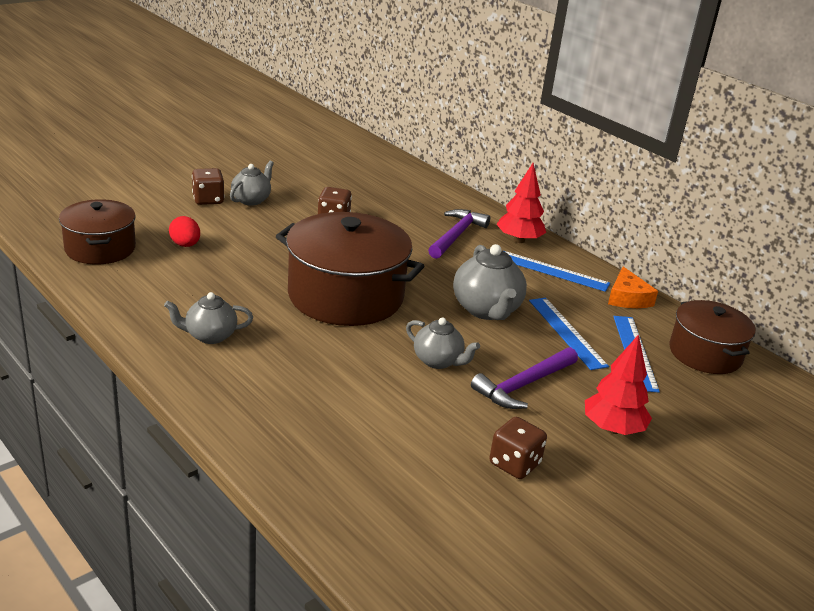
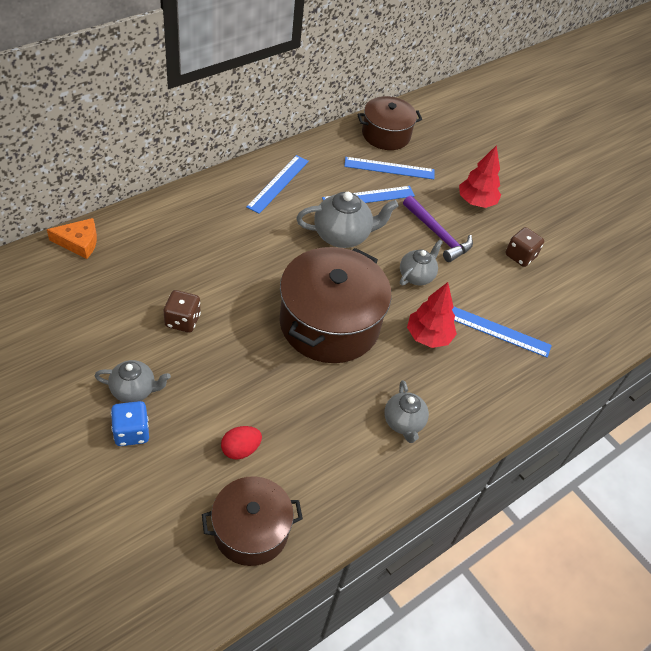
camera: 90 degrees left, 20 degrees up
(208, 200) = (131, 432): brown dice -> blue dice
(251, 200) = (134, 390): grey teapot -> grey teapot turned 150 degrees clockwise
(357, 424) = (498, 331): none -> blue ruler
(457, 235) = (216, 232): purple hammer -> none
(519, 240) = (225, 192): red tree -> red tree (428, 336)
(627, 298) = (317, 152): orange cheese -> orange cheese (79, 242)

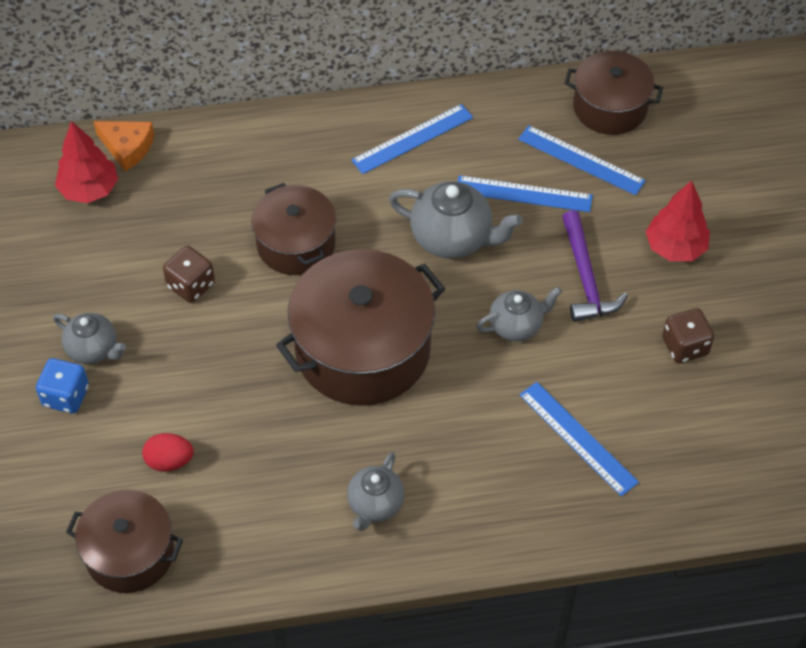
camera: 35 degrees right, 5 degrees up
(241, 270) = (296, 244): none -> brown pot
(428, 336) = (478, 411): red tree -> red tree (89, 190)

